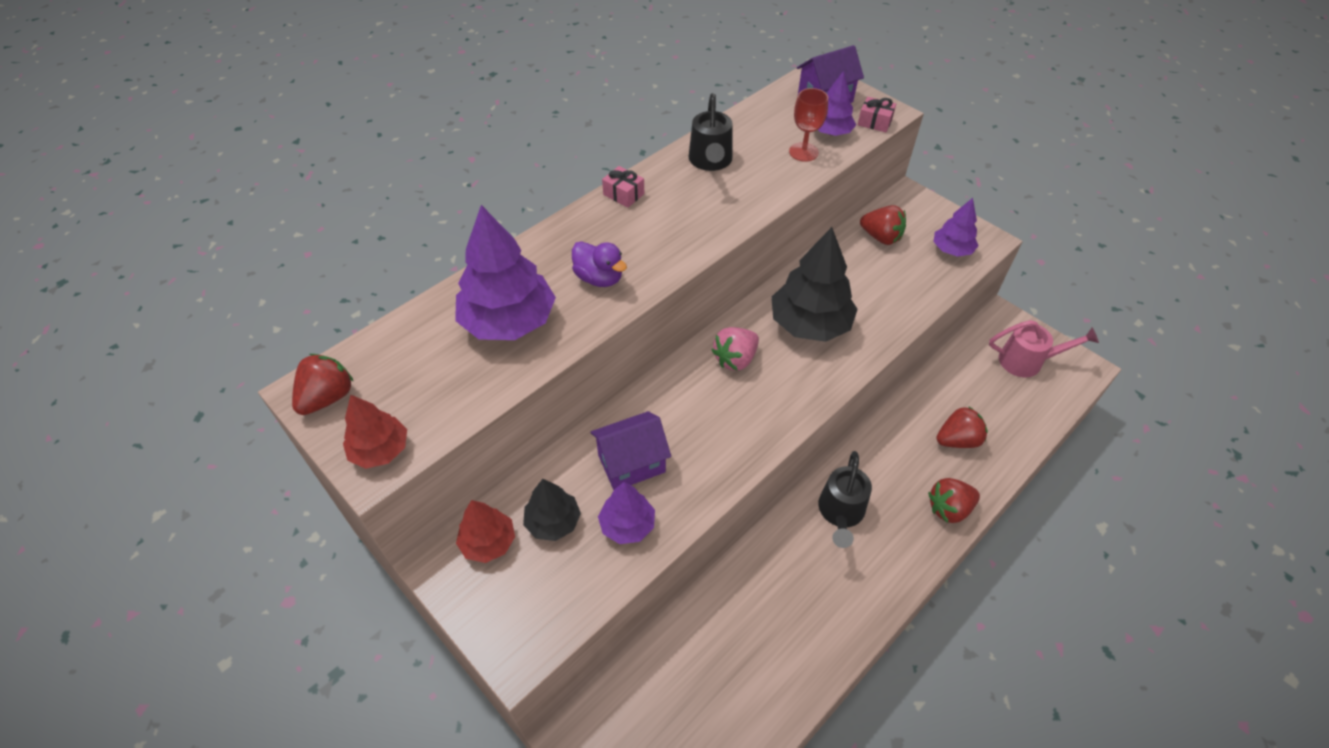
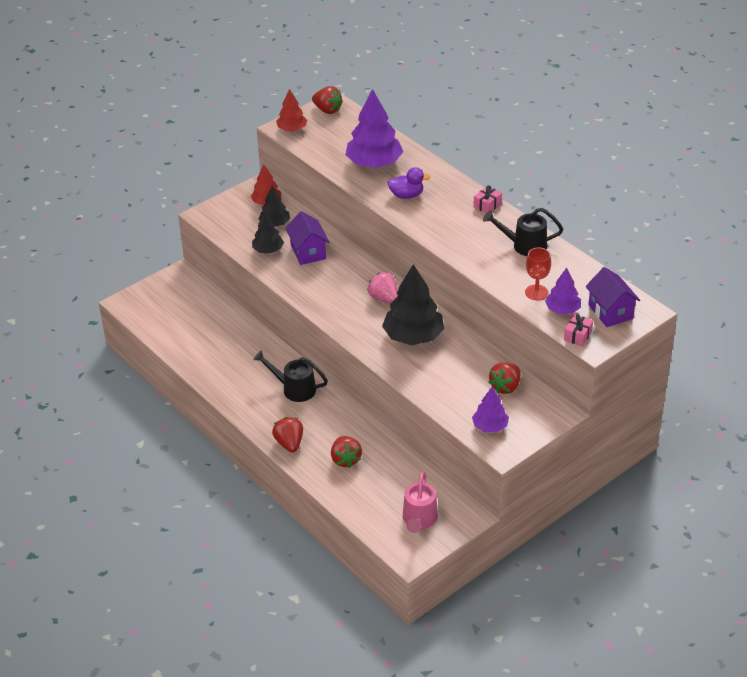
camera: 95 degrees right, 10 degrees down
(599, 278) = (406, 195): purple duck -> purple duck turned 135 degrees counterclockwise
(627, 525) = (268, 250): purple tree -> black tree

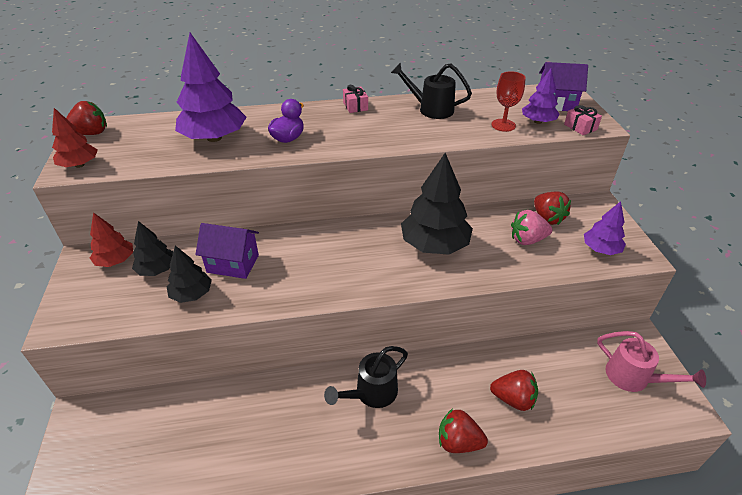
camera: 60 degrees left, 0 degrees up
(384, 298) = (360, 241): pink strawberry -> pink strawberry (527, 240)
(524, 245) = (430, 109): black watering can -> black watering can turned 75 degrees clockwise

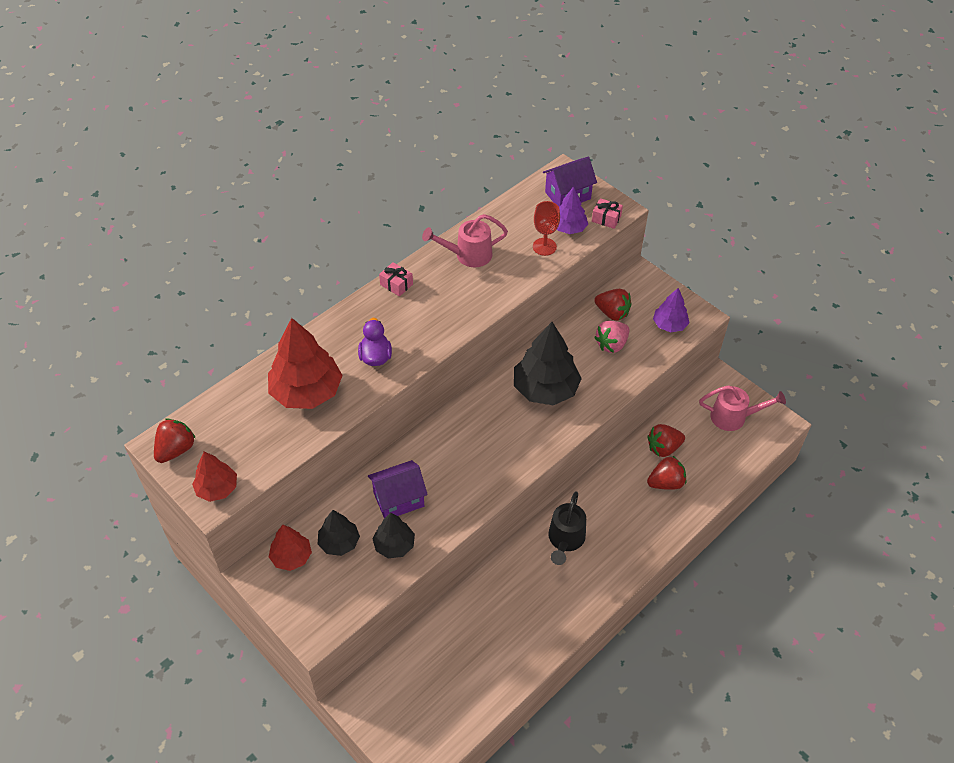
camera: 35 degrees left, 10 degrees up
(214, 138) = (306, 391): purple tree -> red tree
(430, 109) = (467, 255): black watering can -> pink watering can
(458, 442) = (651, 537): red strawberry -> red strawberry (663, 448)

